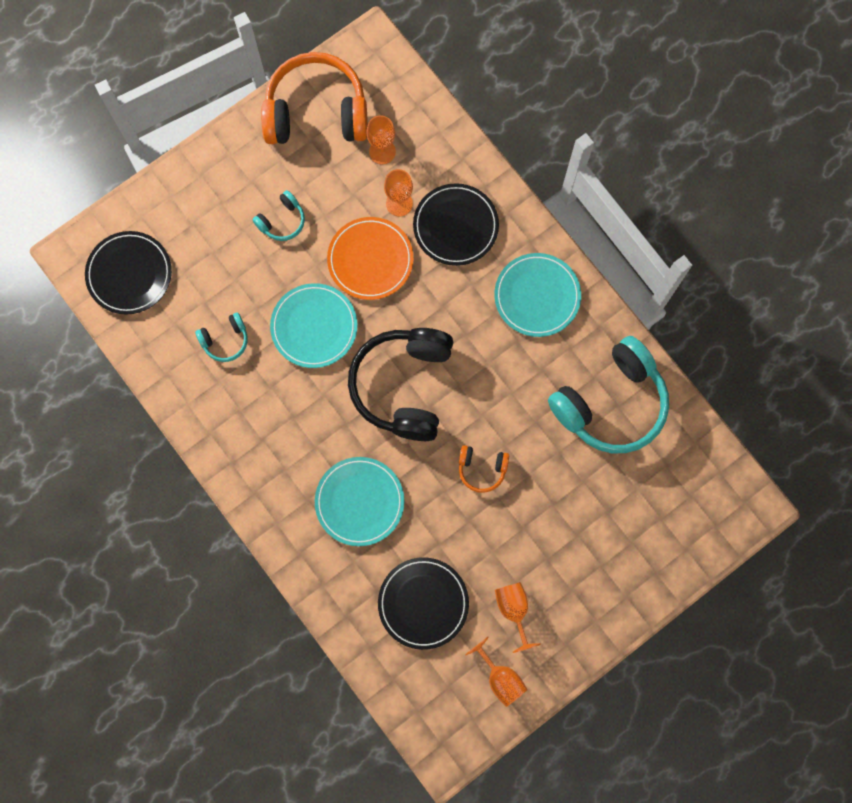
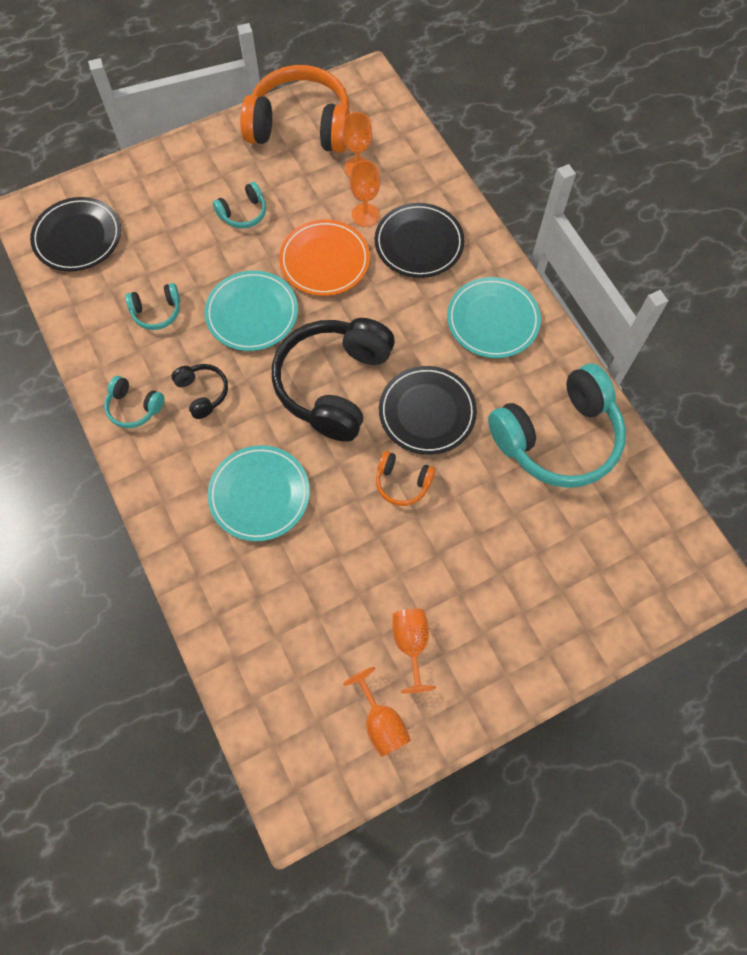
camera: 10 degrees right, 10 degrees down
(229, 439) = (134, 407): none -> turquoise headphones
(287, 414) = (202, 393): none -> black headphones
(423, 603) = (307, 618): black plate -> black plate (427, 412)

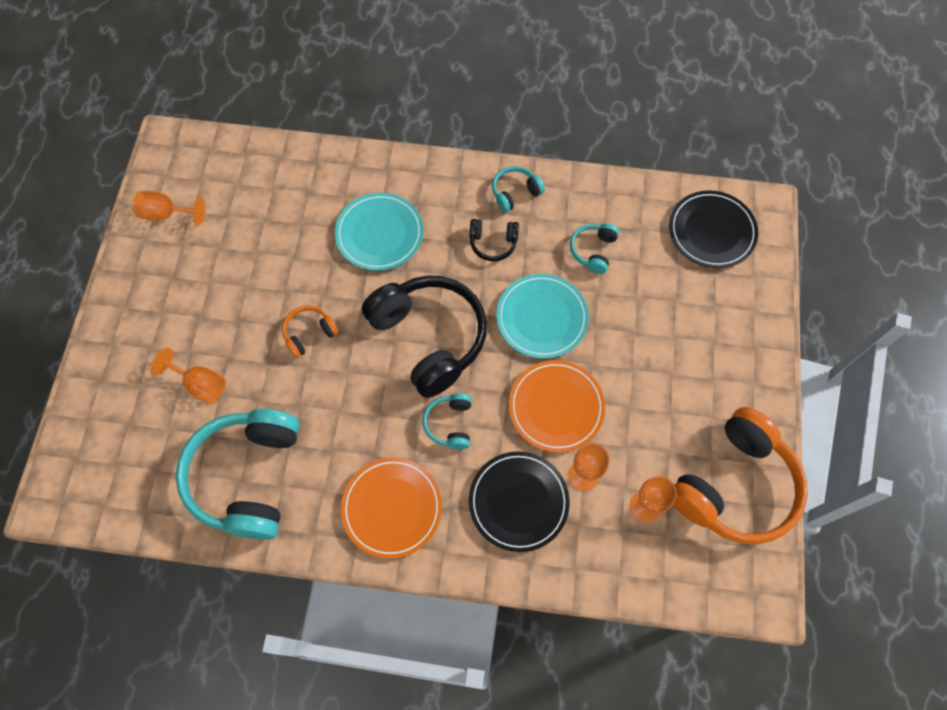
camera: 125 degrees right, 0 degrees up
(243, 213) = (655, 371): turquoise headphones -> turquoise headphones (450, 424)
(411, 644) = (195, 262): orange goblet -> orange goblet (200, 384)
(427, 412) = (351, 391): black plate -> none
(493, 320) = (392, 508): turquoise plate -> orange plate

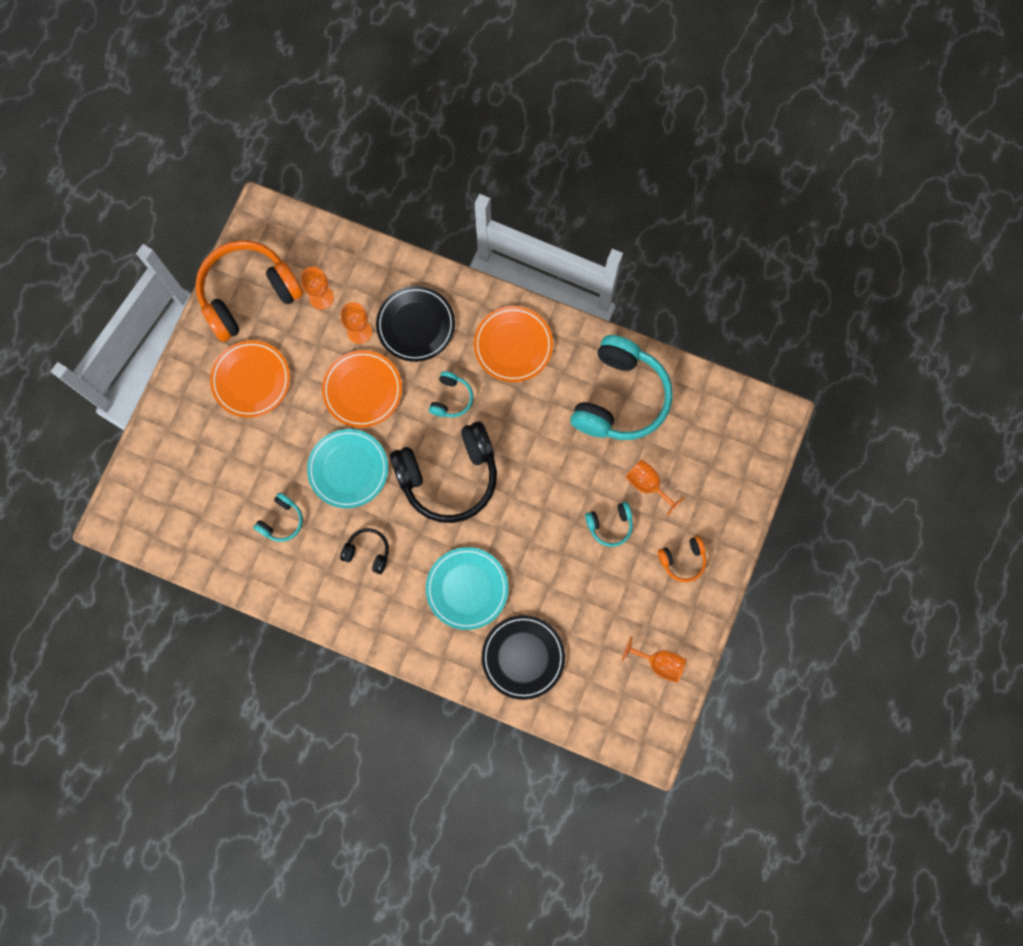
camera: 165 degrees left, 10 degrees up
(309, 334) = (549, 507): orange headphones -> orange headphones (682, 560)
(429, 338) = (449, 476): black headphones -> black headphones turned 90 degrees counterclockwise
(515, 193) = (331, 599): turquoise headphones -> turquoise headphones (610, 525)
(686, 385) = (251, 380): none -> orange plate
(711, 232) = (170, 511): black plate -> black plate (523, 657)

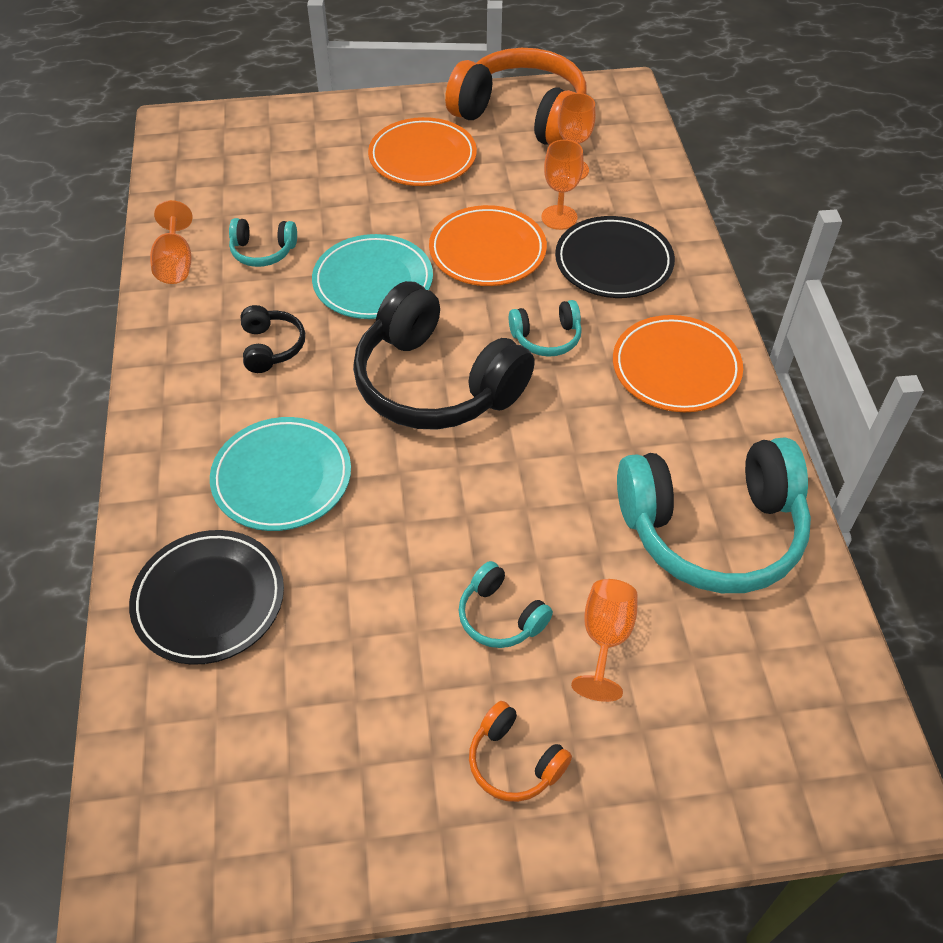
camera: 60 degrees right, 25 degrees down
(659, 663) = (303, 818): orange goblet -> orange goblet (175, 263)

